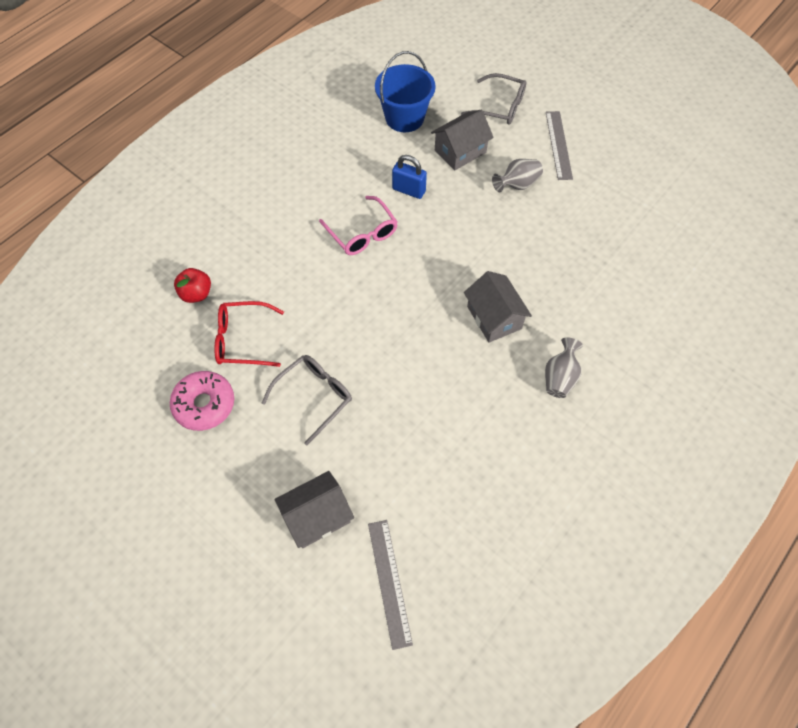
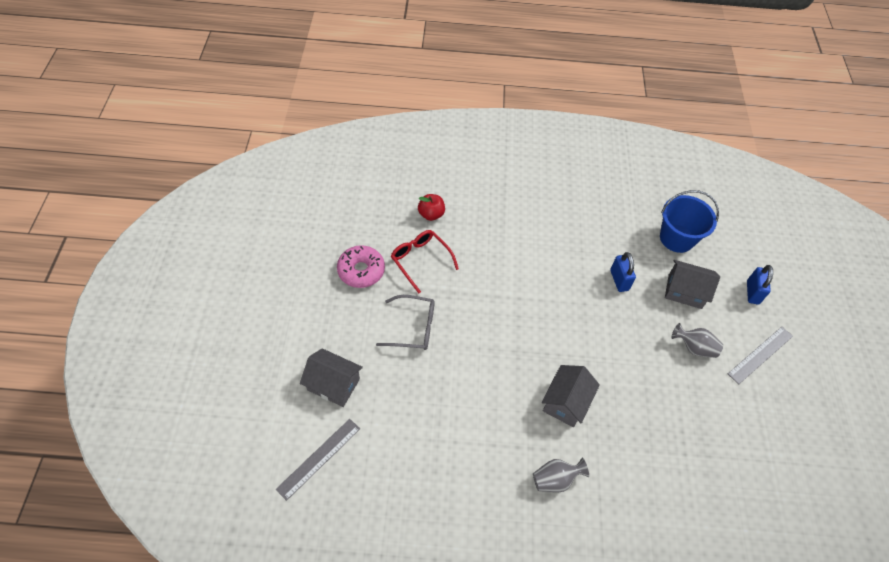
camera: 50 degrees right, 5 degrees down
(362, 233) = (557, 275): pink glasses -> none
(500, 107) = (752, 292): grey glasses -> blue padlock

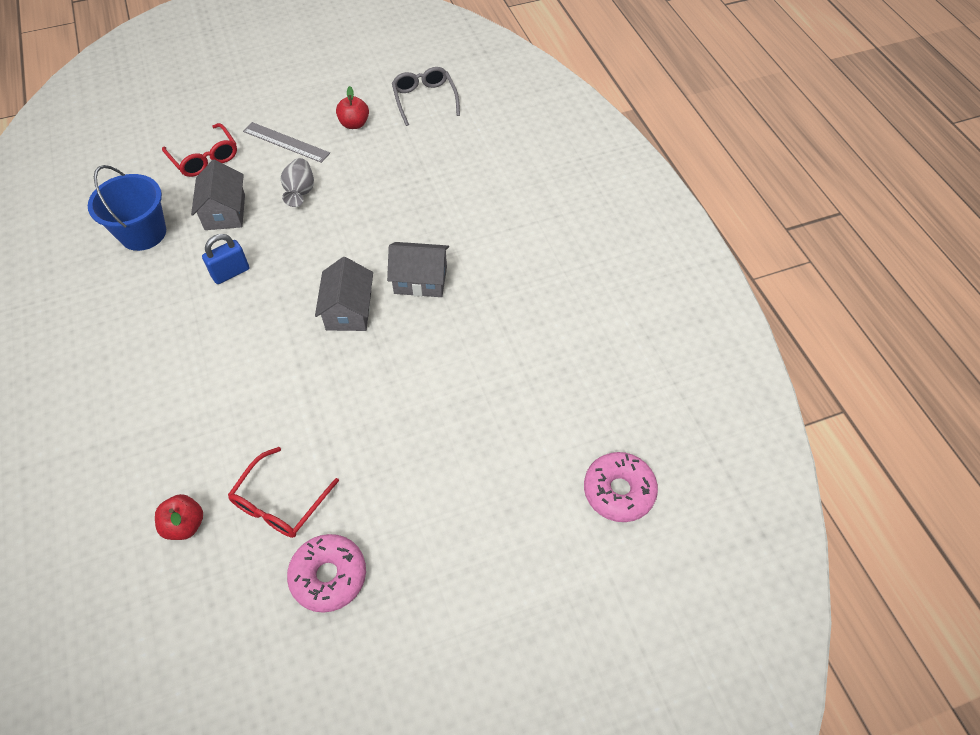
camera: 110 degrees left, 0 degrees up
(319, 458) = (618, 491): grey ruler -> pink donut
(333, 384) = (521, 522): grey house -> grey house (348, 310)
(413, 327) = (395, 465): grey glasses -> grey glasses (424, 100)
(555, 479) = (511, 266): grey vase -> none
(752, 292) = (205, 158): blue padlock -> red glasses
(775, 417) = (354, 124): none -> red apple

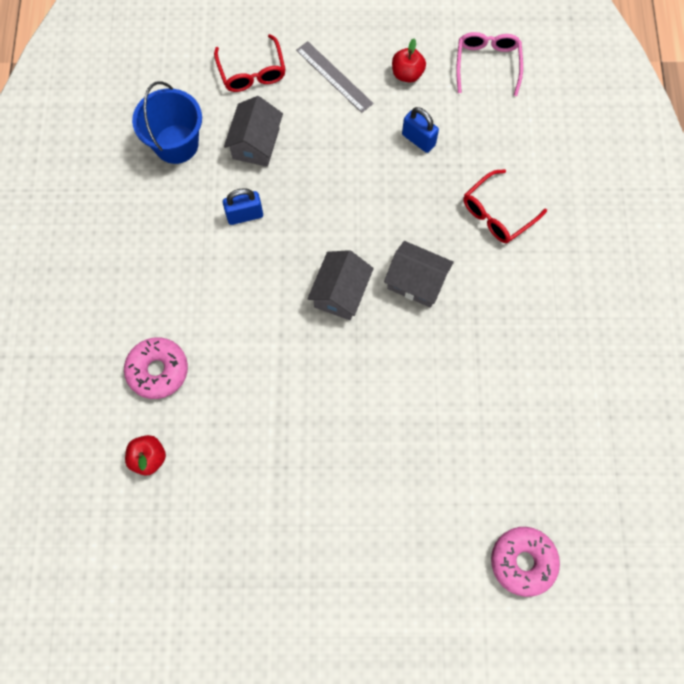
camera: 20 degrees right, 15 degrees up
(280, 502) = (230, 465): red glasses -> red glasses (497, 213)
(300, 192) = (332, 142): grey vase -> none
(329, 576) = (252, 547): pink donut -> pink donut (158, 370)
(382, 169) = (418, 140): none -> blue padlock
(424, 100) = (487, 64): grey glasses -> pink glasses

